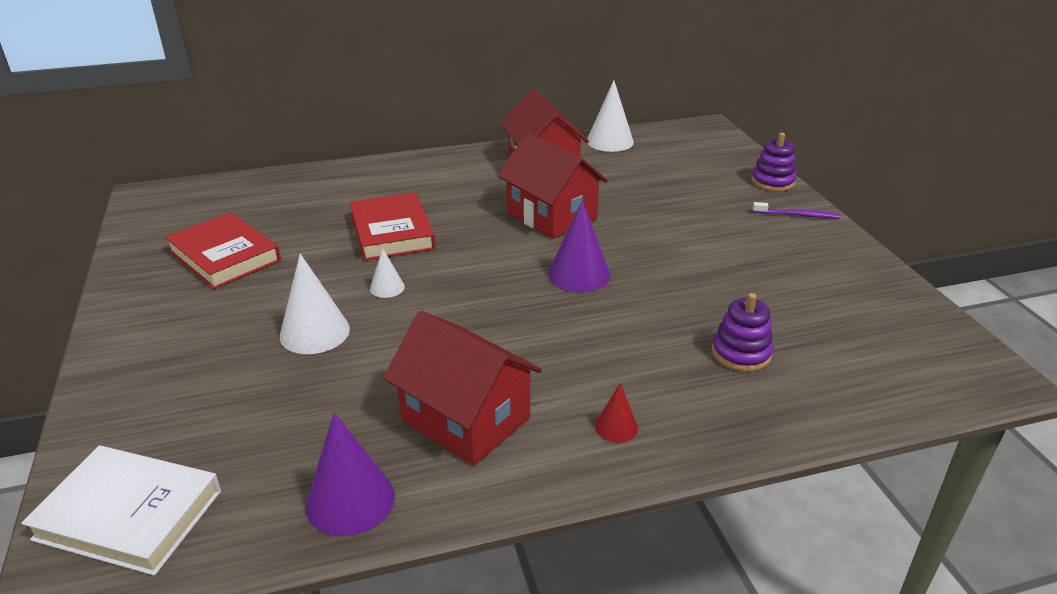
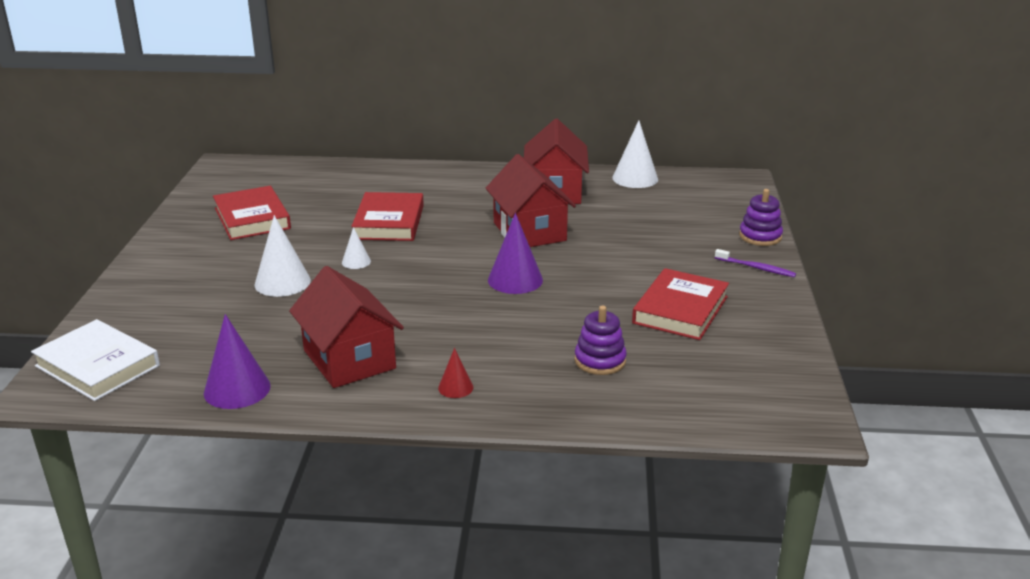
camera: 20 degrees right, 5 degrees down
(769, 275) = (680, 310): none -> red book

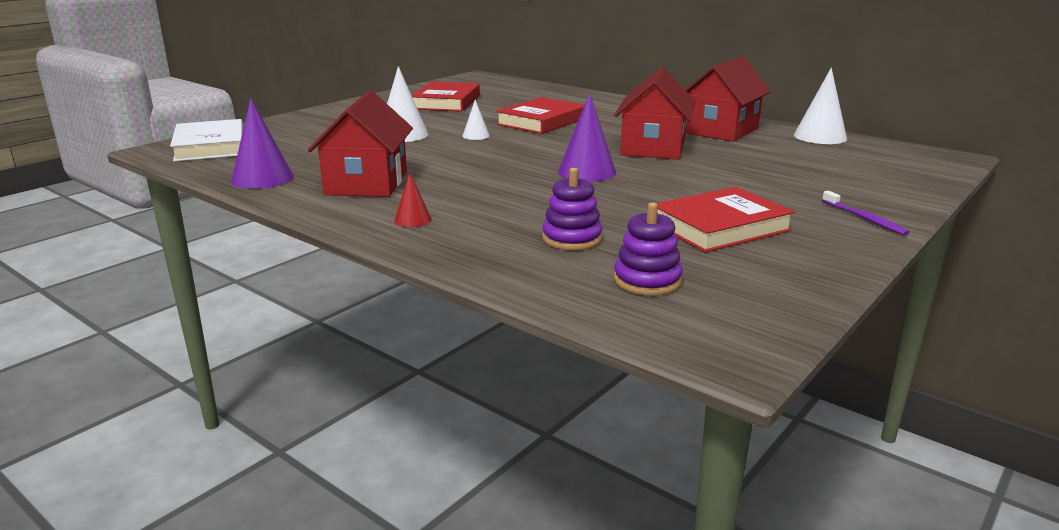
camera: 35 degrees right, 5 degrees down
(760, 236) = (907, 198): purple stacking toy -> purple stacking toy (647, 281)

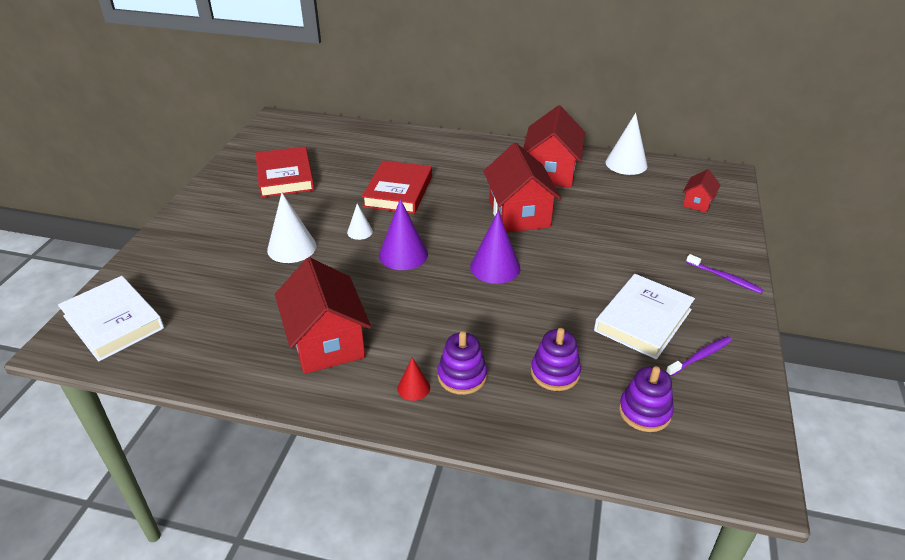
camera: 25 degrees left, 15 degrees up
(262, 178) = (221, 364): purple cone -> purple cone (403, 254)
(469, 222) = (462, 376): none -> purple stacking toy
(720, 227) = (643, 320): red book -> white book
(766, 261) = (700, 356): none -> purple toothbrush
(886, 169) = (697, 202): none -> red house

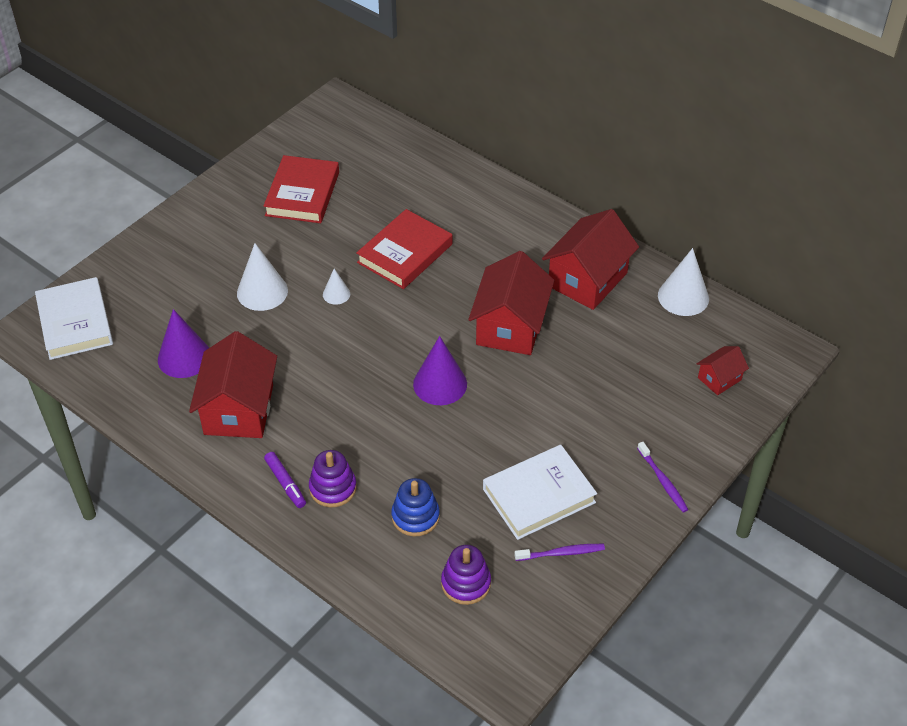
camera: 25 degrees right, 10 degrees up
(403, 254) = (361, 337): purple cone -> purple cone (184, 357)
(413, 388) = (285, 483): red cone -> purple marker
(555, 373) = (415, 516): purple stacking toy -> blue stacking toy

